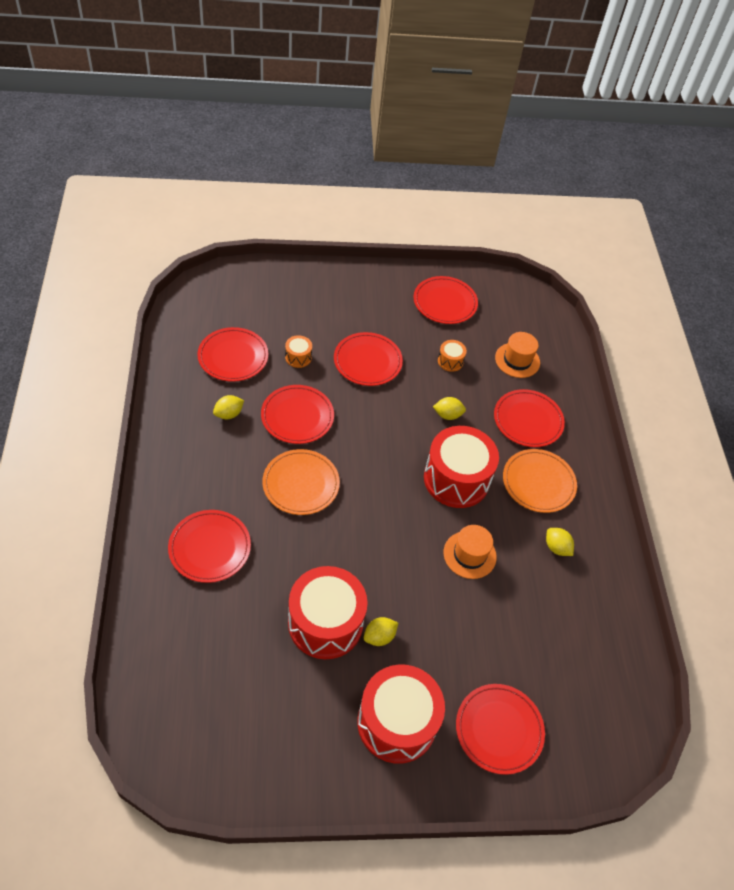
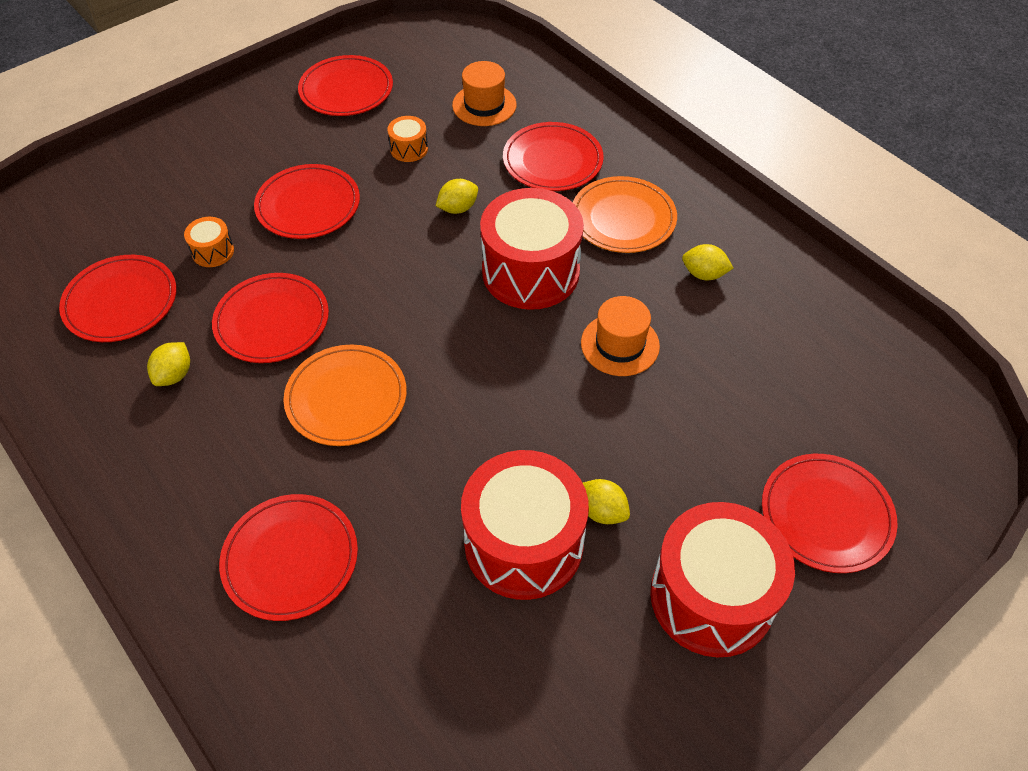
camera: 30 degrees left, 0 degrees up
(379, 636) = (602, 511): yellow lemon -> yellow lemon turned 75 degrees counterclockwise

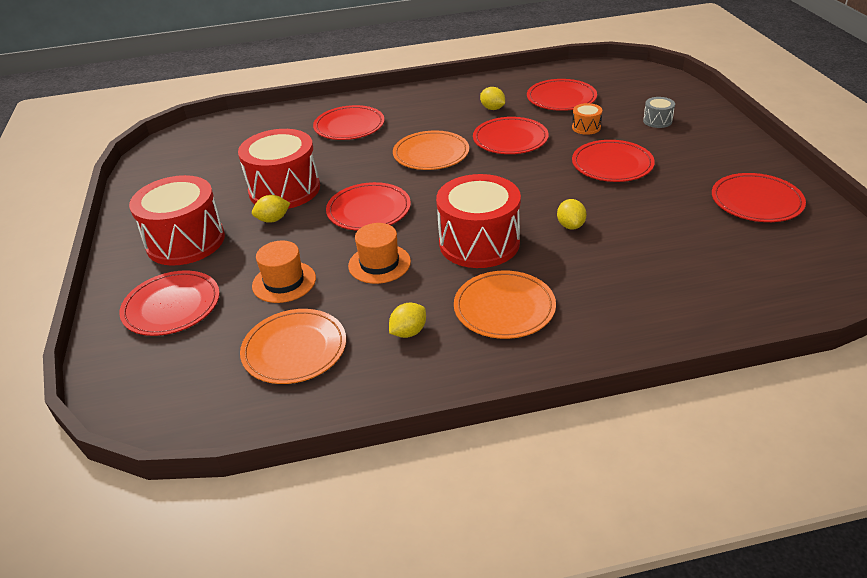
camera: 120 degrees right, 15 degrees down
(176, 189) = (657, 121): none -> grey drum
(409, 149) = (658, 217): orange drum -> none
(484, 105) = (706, 270): orange hat -> orange hat (284, 282)
(552, 160) = (604, 289): red plate -> red plate (369, 210)
(792, 352) = (294, 349): none -> orange plate

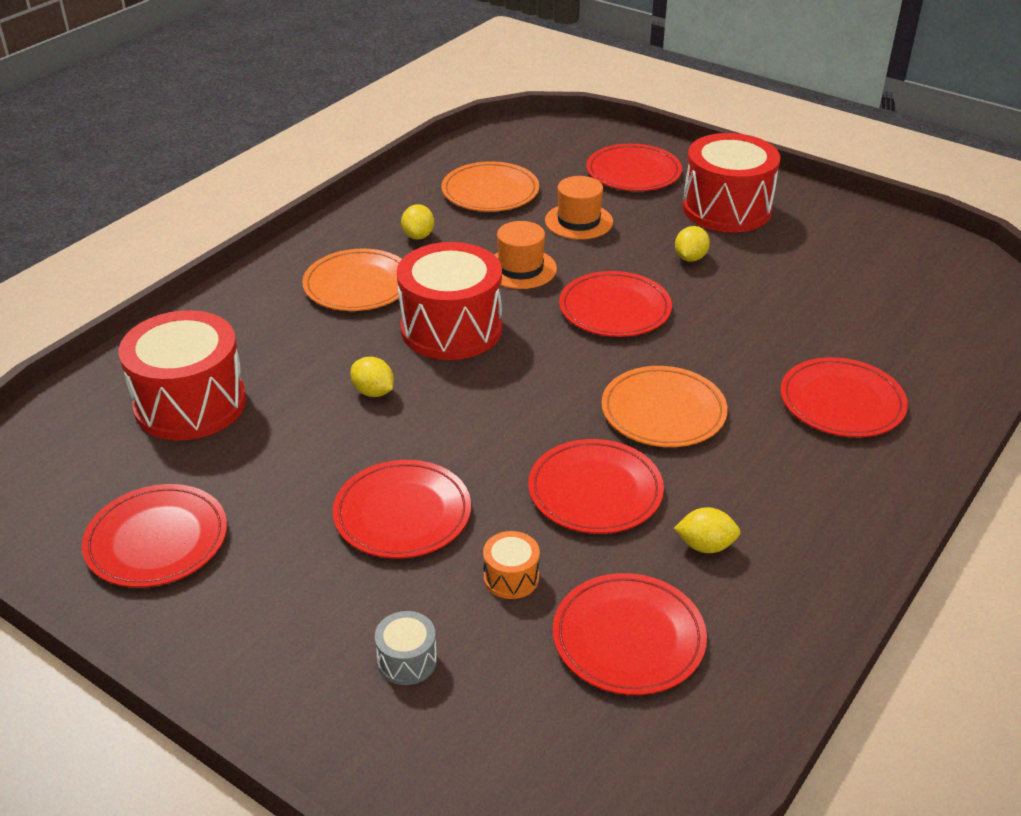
camera: 135 degrees right, 0 degrees up
(284, 189) = (742, 288): red drum -> red drum (190, 404)

